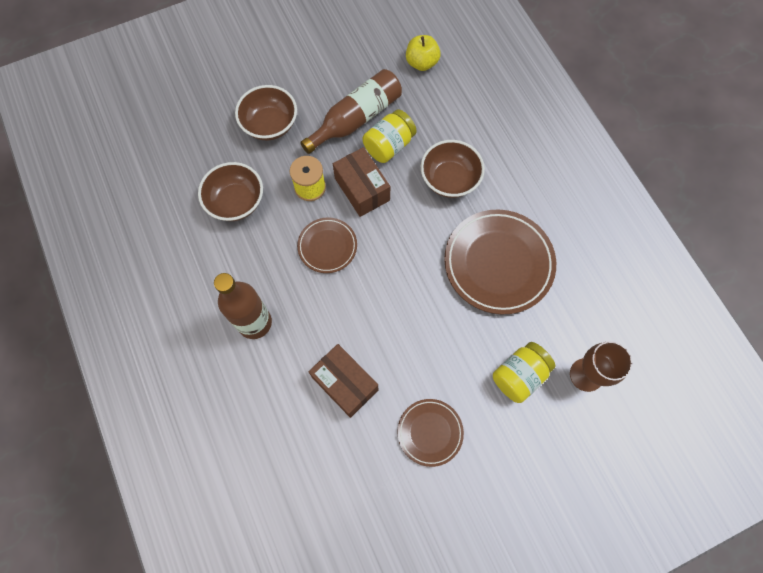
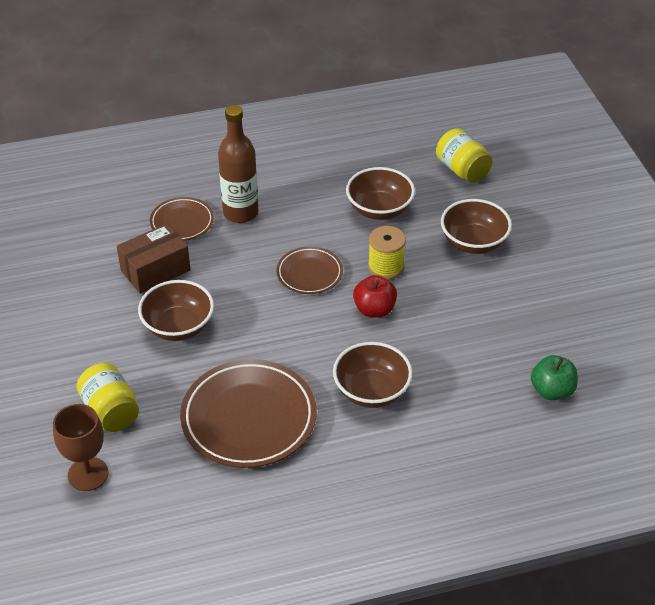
camera: 100 degrees right, 25 degrees down
(356, 118) = (472, 316): brown bottle -> none
(362, 189) = (374, 309): brown box -> red apple
(389, 145) = (429, 341): yellow jar -> yellow jar (462, 170)
(412, 344) = (178, 326): none -> brown bowl
(421, 63) = (552, 391): yellow apple -> green apple
(430, 432) = (81, 327): brown plate -> brown plate (182, 222)

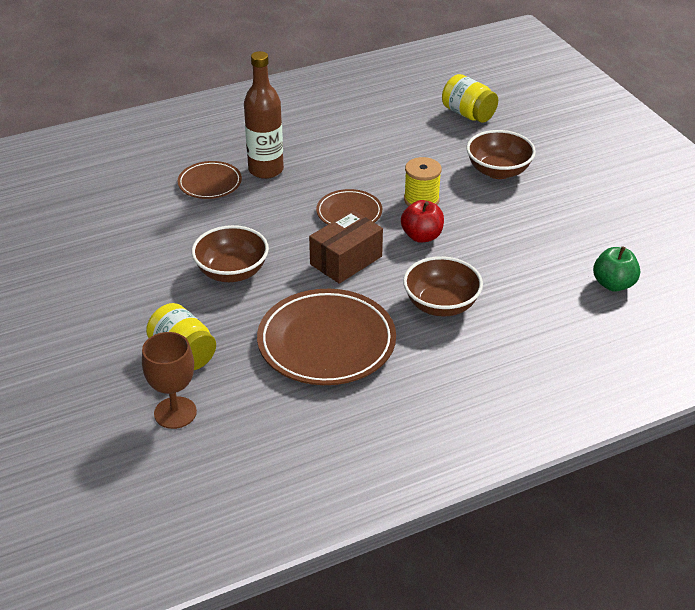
camera: 10 degrees left, 5 degrees down
(155, 270) = (194, 226): brown box -> brown box (346, 260)
(379, 209) = (400, 153): brown bowl -> none

